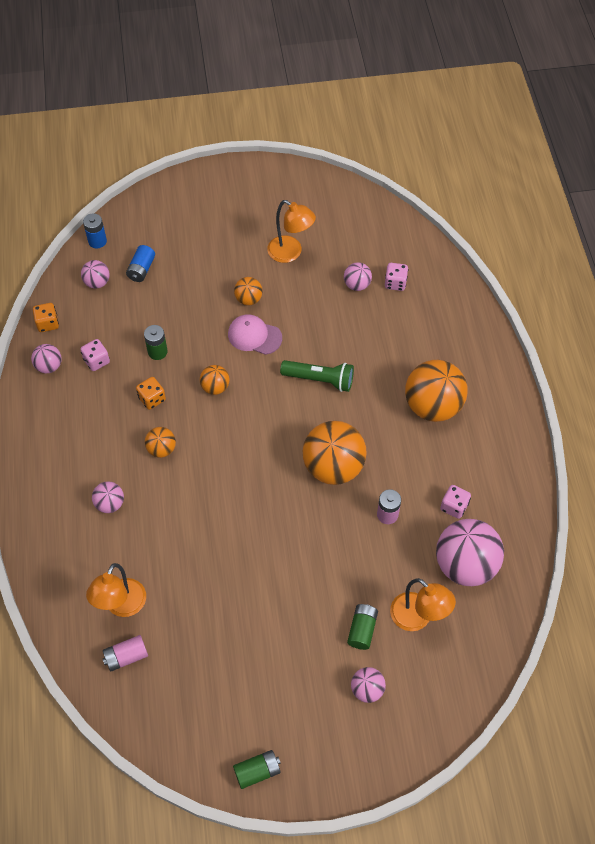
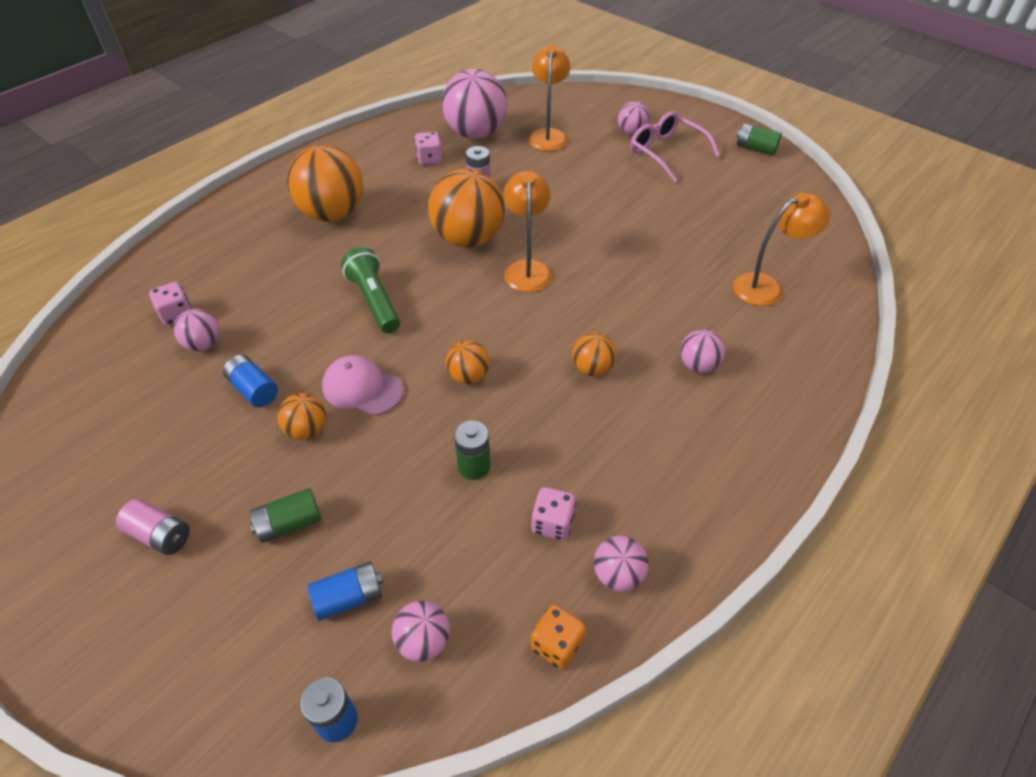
camera: 130 degrees left, 10 degrees down
(126, 656) = (795, 256): pink battery -> pink battery (160, 535)
(152, 399) = (543, 422): orange dice -> none
(254, 336) = (362, 388): pink cap -> pink cap turned 135 degrees clockwise
(290, 253) = (189, 437): orange lamp -> orange lamp (527, 269)
(299, 291) = (254, 390): none -> blue battery
(315, 690) = (666, 152): none -> pink glasses
(362, 630) = (593, 154): green battery -> green battery (289, 524)

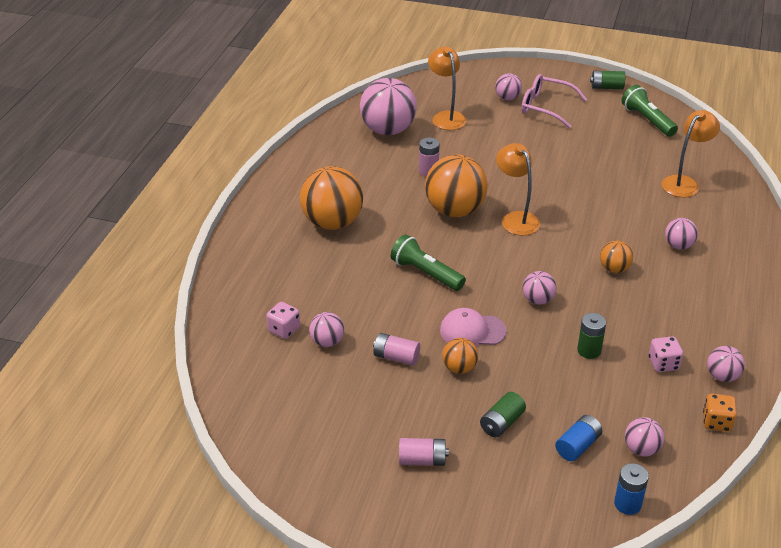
camera: 25 degrees left, 10 degrees down
(254, 390) = (396, 357): blue battery -> pink battery
(429, 159) = (369, 160): pink dice -> none
(468, 376) = (538, 300): orange ball -> pink ball
(777, 198) = (647, 120): none -> green flashlight

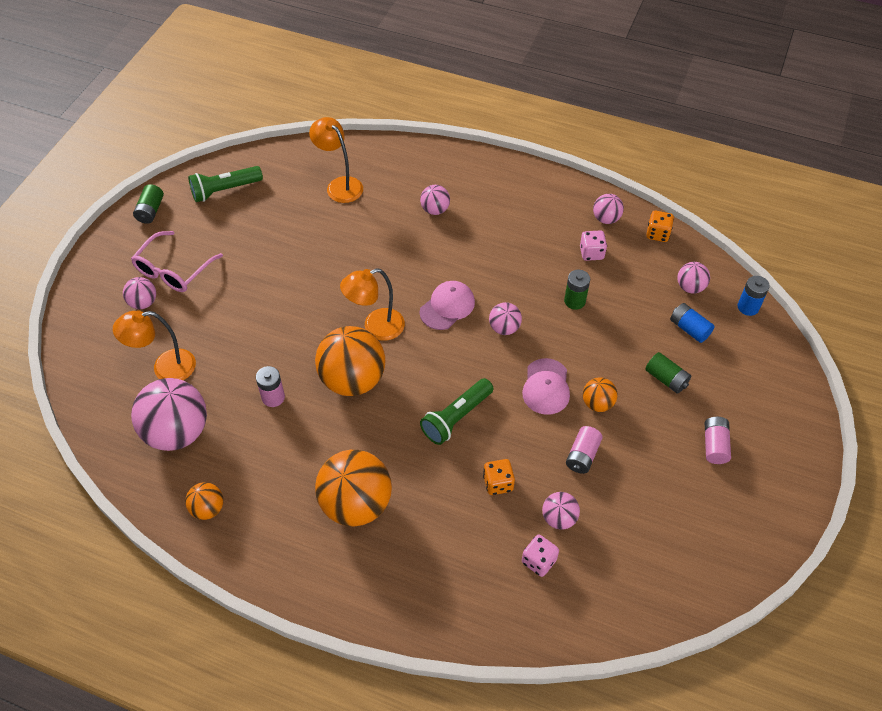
camera: 85 degrees left, 15 degrees up
(360, 302) = (498, 483): none -> orange dice
(553, 261) = (447, 307): none -> pink cap
(614, 269) = (464, 262): orange ball -> orange ball (208, 509)

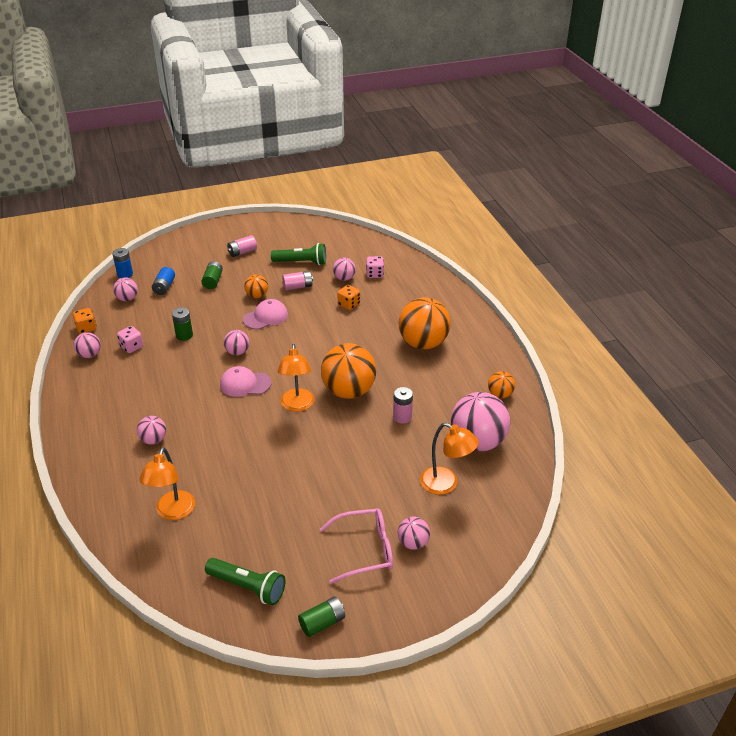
camera: 130 degrees left, 15 degrees down
(376, 327) = (297, 405): orange lamp -> orange lamp turned 60 degrees clockwise
(456, 418) = (326, 338): green flashlight -> green flashlight (301, 262)

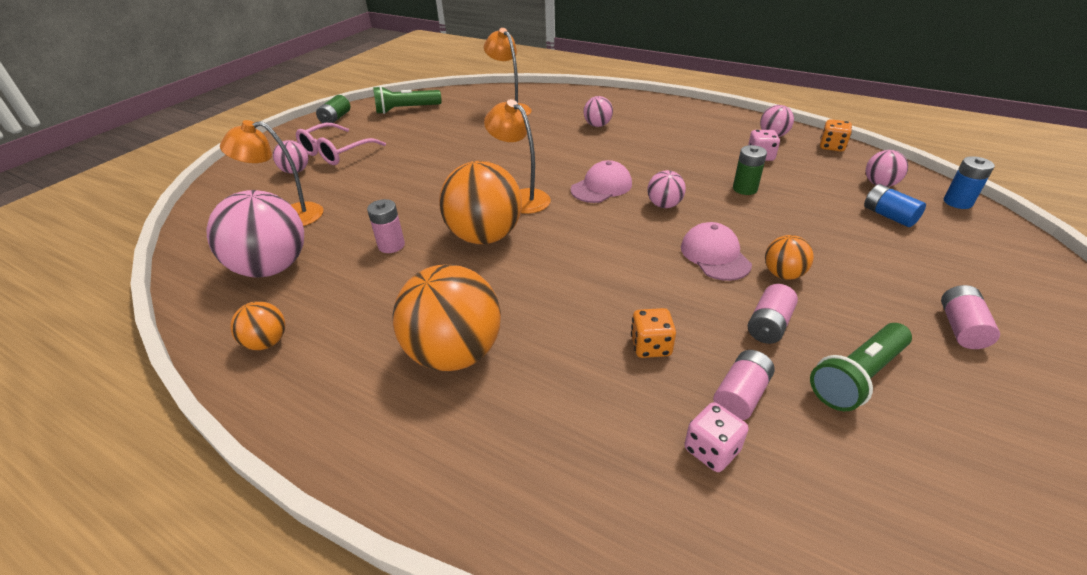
camera: 140 degrees right, 0 degrees up
(213, 281) = (870, 257): green battery -> none
(265, 317) = (715, 255): pink cap -> pink cap turned 150 degrees clockwise
(344, 278) = (740, 395): pink ball -> pink battery

